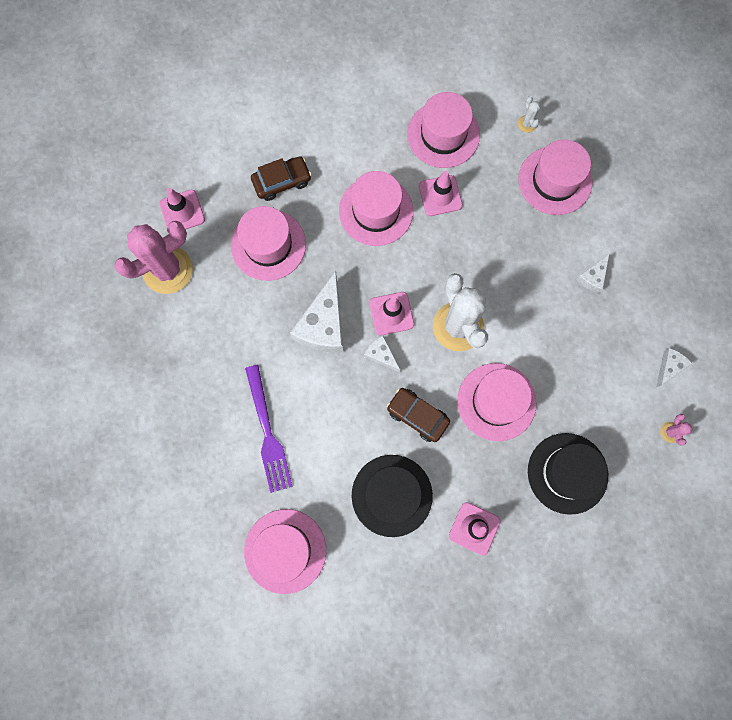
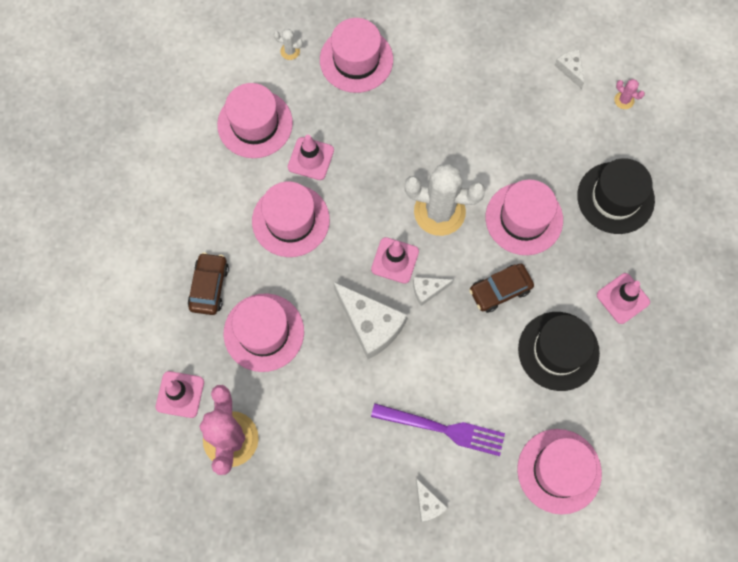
camera: 60 degrees left, 5 degrees down
(592, 277) = (460, 81): white cheese -> white cheese (428, 504)

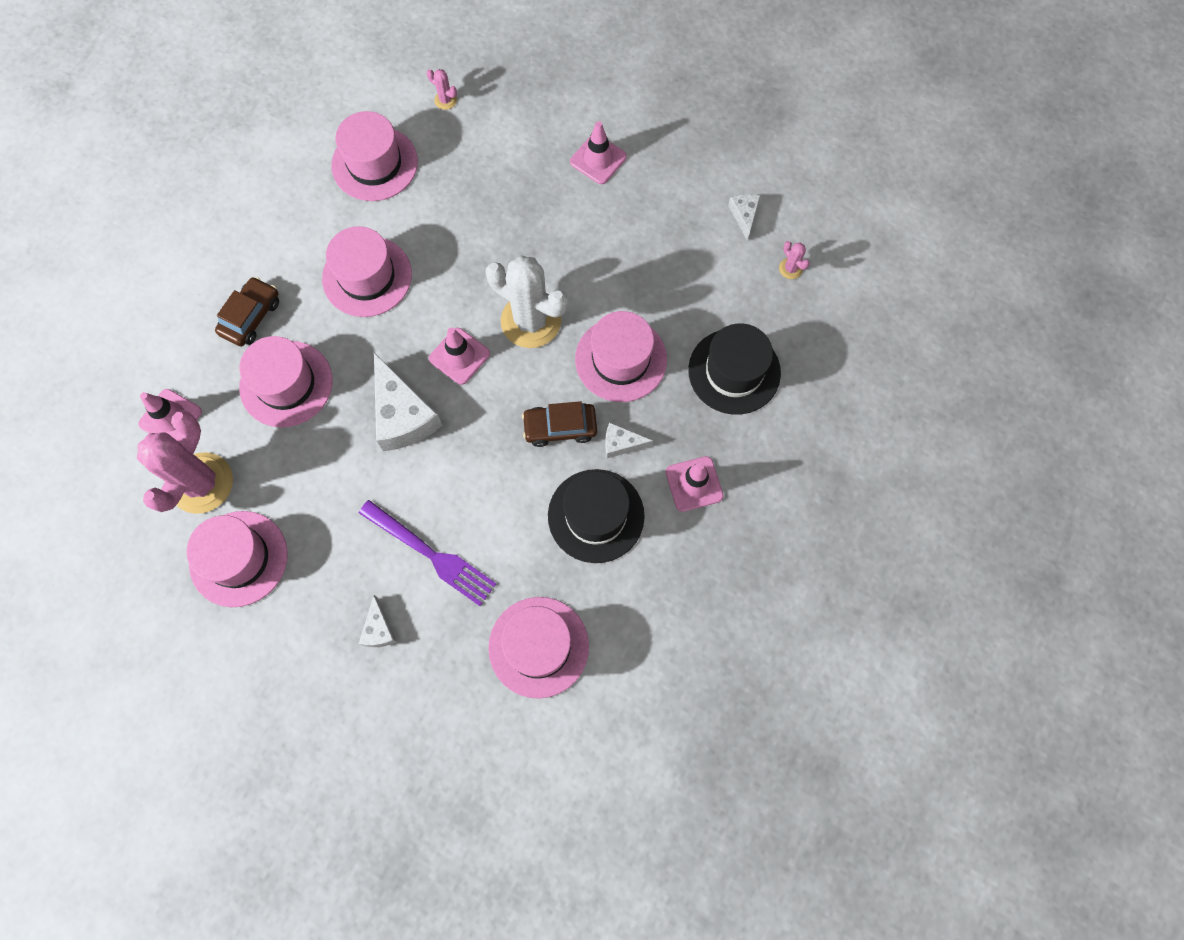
camera: 20 degrees right, 0 degrees up
(290, 51) = (445, 100): white cactus -> pink cactus
(311, 159) = (417, 219): pink traffic cone -> pink traffic cone (598, 159)
(356, 60) = (512, 131): pink hat -> pink hat (238, 558)
(428, 290) = (481, 400): white cheese -> white cheese (621, 443)

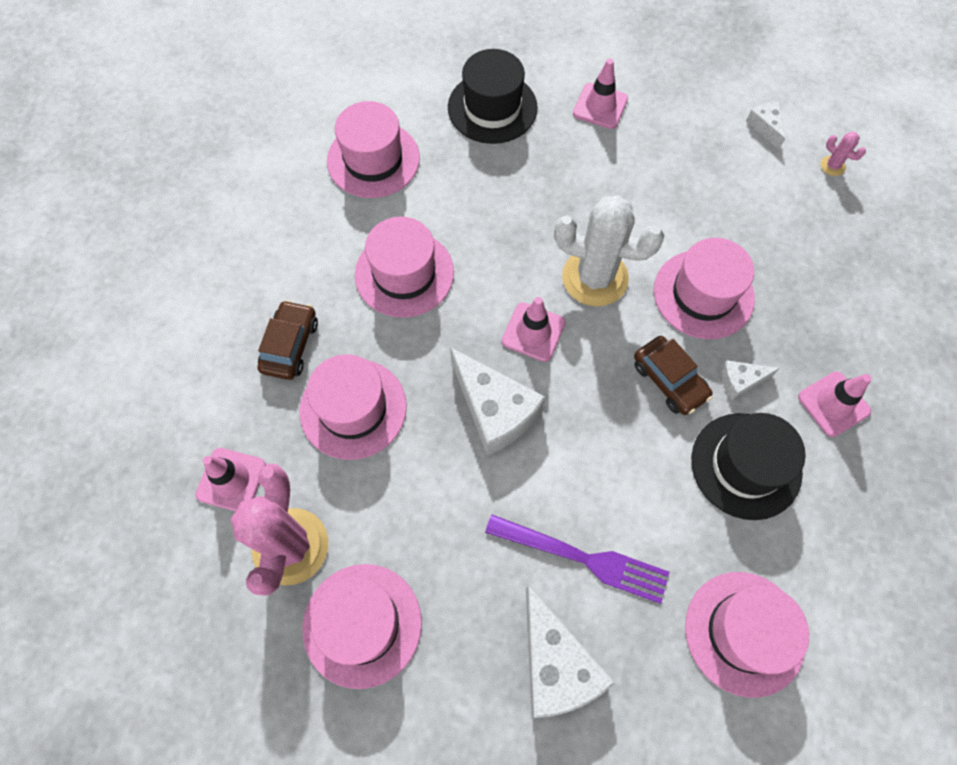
camera: 15 degrees left, 5 degrees down
(379, 629) = (555, 664): white cheese -> white cheese, size x1.99
(445, 100) = (425, 84): pink cactus -> none
(560, 427) = (669, 380): brown car -> brown car turned 105 degrees counterclockwise
(734, 371) = (822, 278): black hat -> black hat (492, 108)

